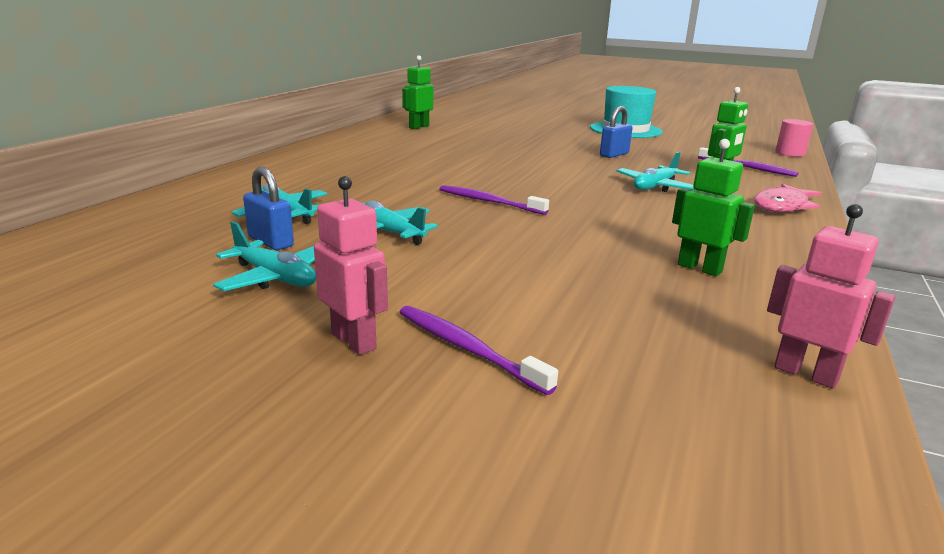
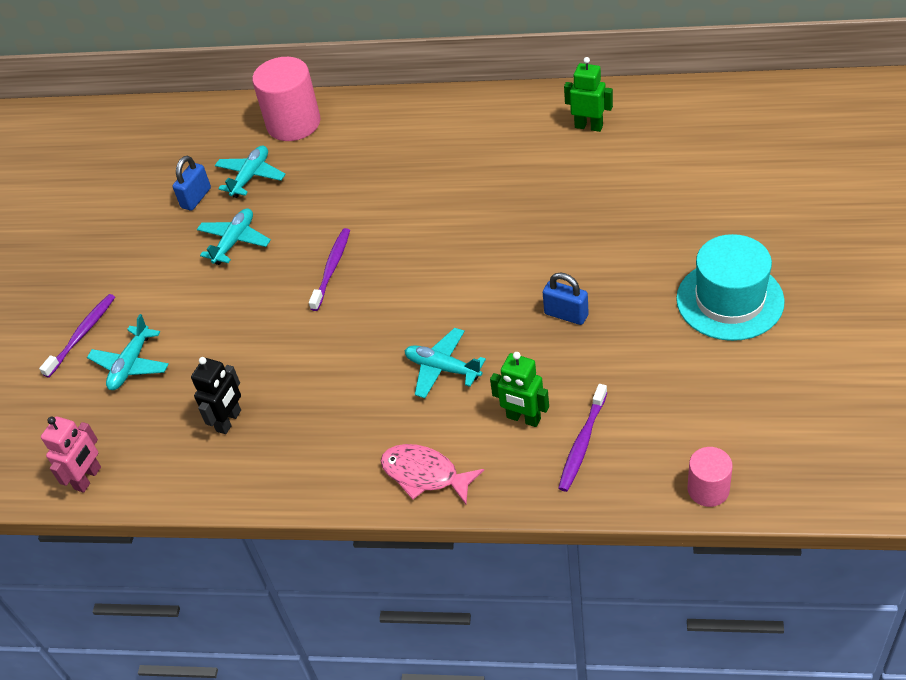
camera: 80 degrees right, 25 degrees up
(230, 188) = (293, 123): none -> pink cylinder
(275, 278) = (143, 227): turquoise plane -> turquoise plane (131, 365)
(354, 341) = (79, 291): pink robot -> none
(699, 268) = (229, 421): green robot -> black robot

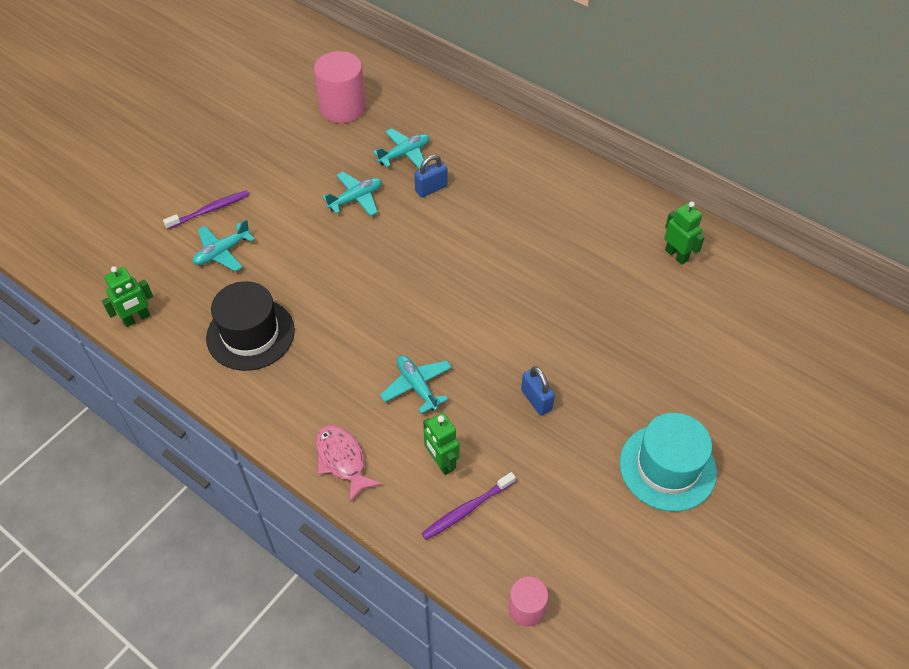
camera: 25 degrees right, 5 degrees up
(88, 478) = (137, 319): pink robot -> green robot
(196, 198) = (356, 149): blue padlock -> blue padlock (431, 189)
(229, 421) = (250, 334): black robot -> black hat
(293, 123) = (465, 128): pink cylinder -> pink cylinder (343, 108)
(332, 268) = (403, 259): purple toothbrush -> none

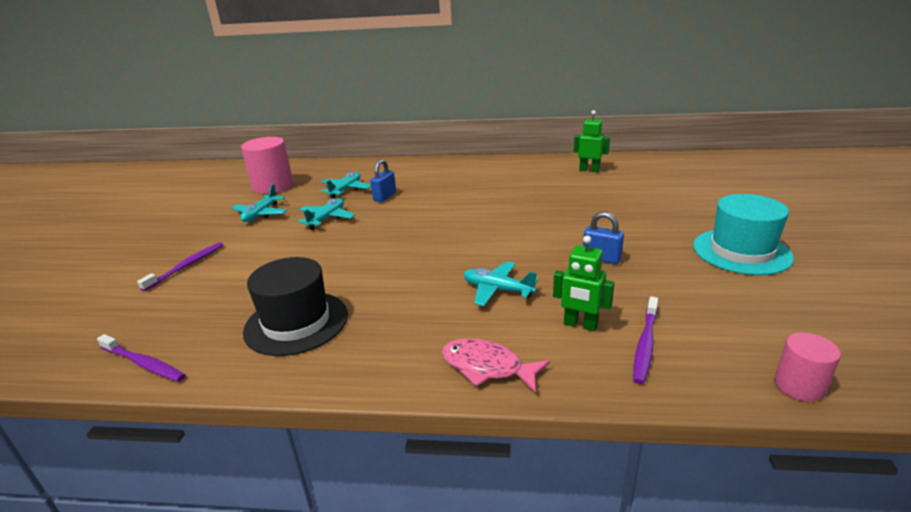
camera: 30 degrees left, 25 degrees down
(137, 319) = (144, 364): green robot -> purple toothbrush
(222, 252) = (220, 284): turquoise plane -> turquoise plane (261, 214)

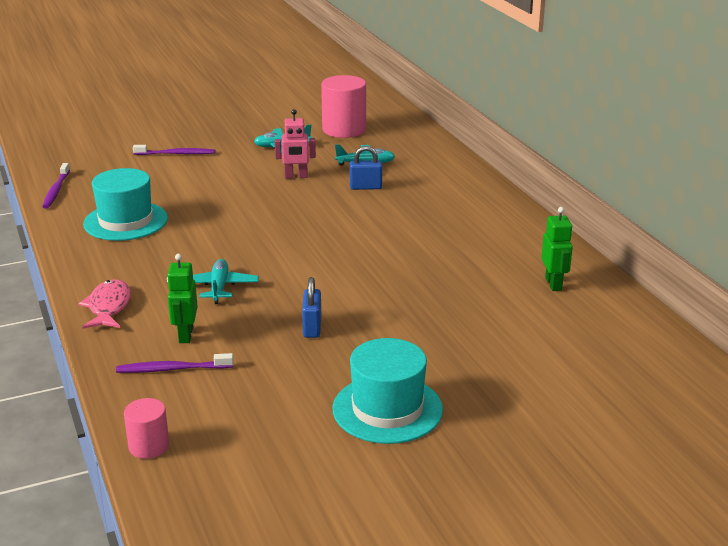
camera: 60 degrees right, 0 degrees up
(296, 322) = (126, 221): black hat -> turquoise hat
(327, 218) = (296, 176): turquoise plane -> pink robot

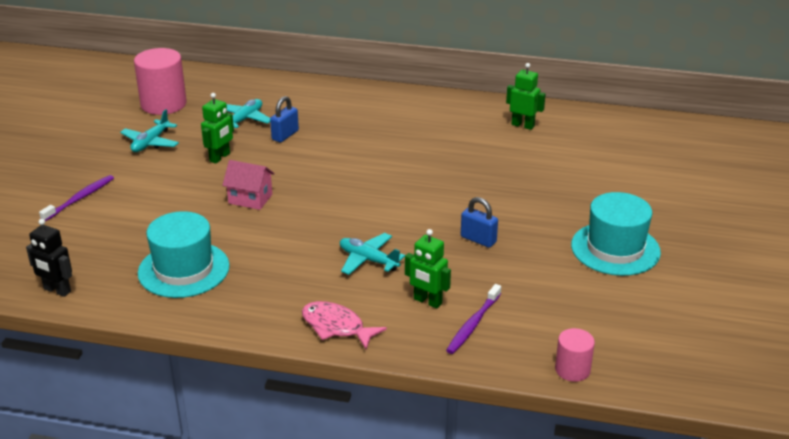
camera: 55 degrees left, 5 degrees up
(56, 190) = (57, 290): purple toothbrush -> black robot
(251, 209) = (250, 199): none -> pink house
(296, 176) = (220, 157): pink robot -> green robot

